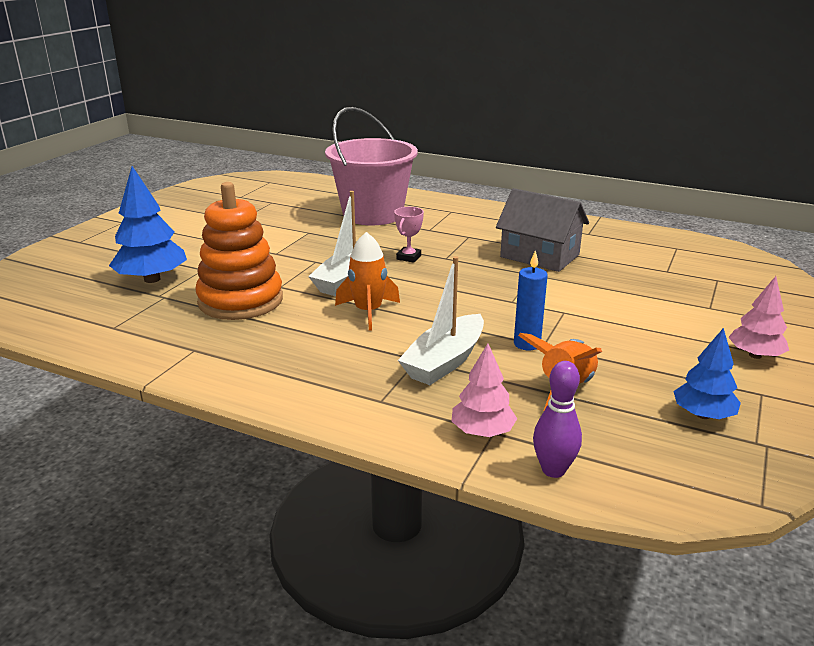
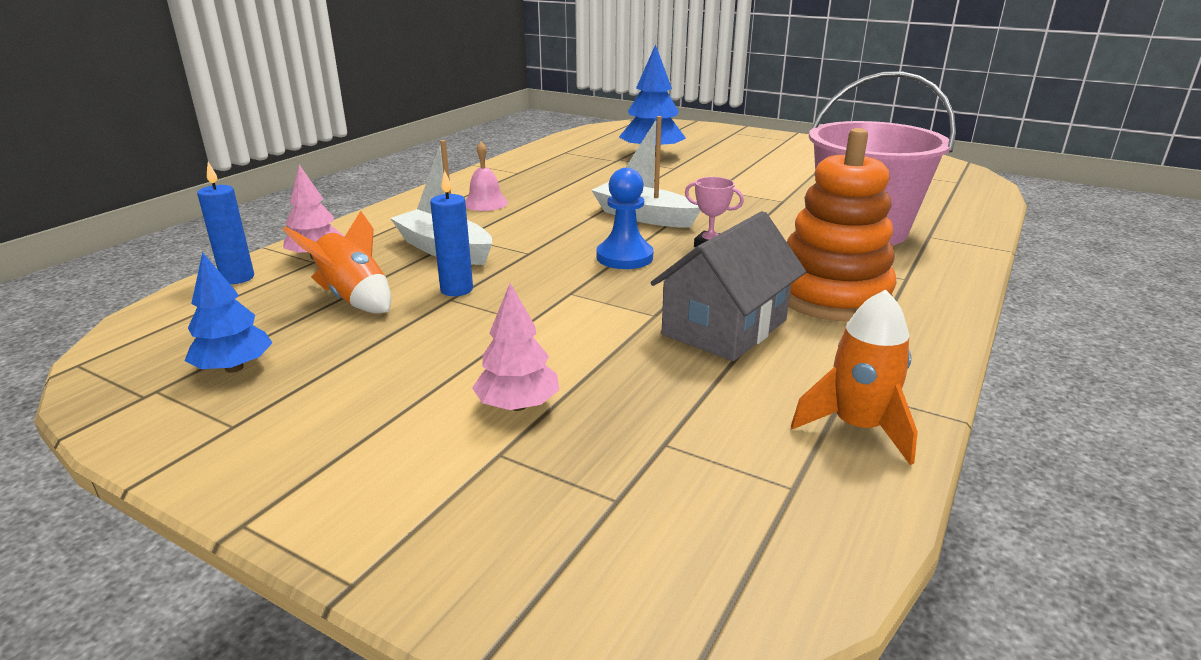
camera: 95 degrees right, 0 degrees up
(241, 300) = (602, 181): orange stacking toy -> orange stacking toy (831, 296)
(308, 356) = (485, 203): none -> pink bell
(368, 312) = (563, 223): orange rocket -> orange rocket (857, 427)
(441, 285) = (624, 257): none -> blue pawn
(553, 470) = (237, 278): purple bowling pin -> blue candle
(755, 355) = (323, 452): pink tree -> pink tree (518, 405)

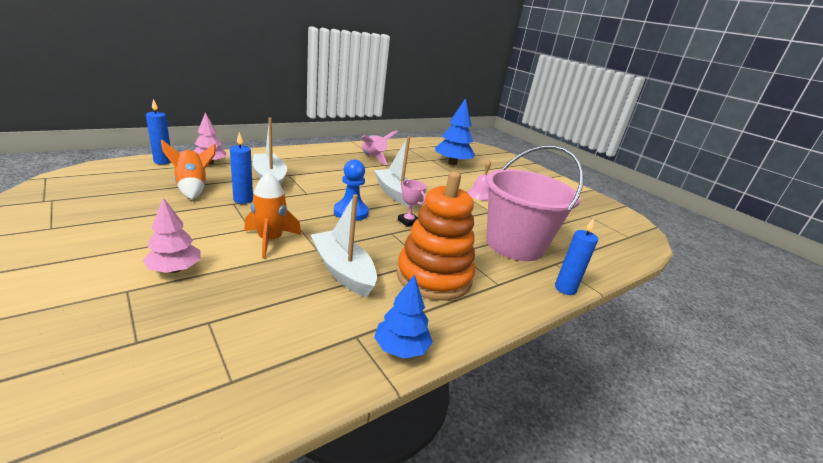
camera: 20 degrees right, 0 degrees up
(234, 368) = (95, 201): blue tree -> blue tree (401, 348)
(485, 203) = (326, 161): pink bell -> pink bell (480, 194)
(541, 179) = (373, 158): none -> pink rocket
(725, 327) = (343, 271): grey house -> white boat
(857, 427) = (324, 362): orange rocket -> orange rocket (270, 240)
(974, 259) = (565, 289): none -> blue candle

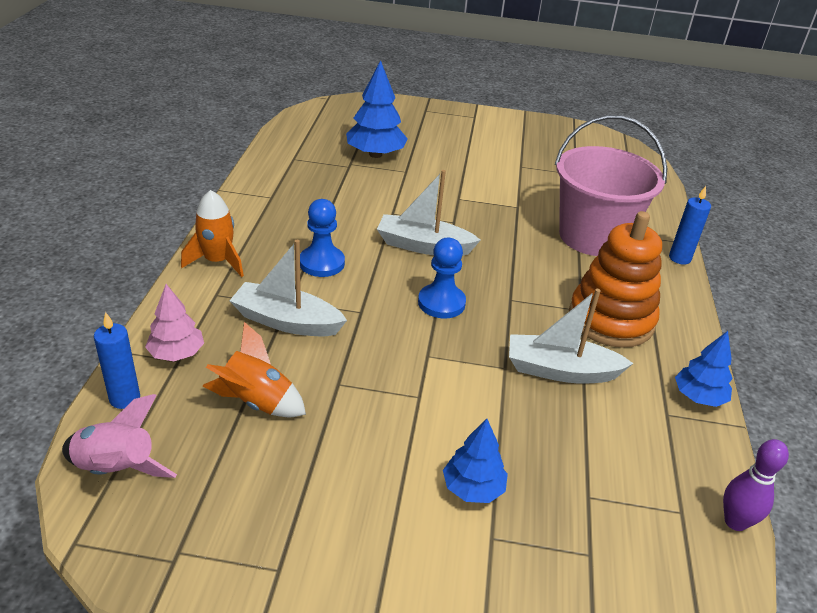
camera: 45 degrees left, 10 degrees up
(175, 269) = (473, 488): pink tree -> blue tree
(243, 200) = (335, 371): blue candle -> none
(246, 424) = (735, 522): none -> purple bowling pin
(270, 240) = (460, 393): orange rocket -> orange rocket (217, 261)
(333, 174) = (322, 263): none -> blue pawn
(373, 158) = (301, 205): pink rocket -> pink rocket (116, 469)
(408, 221) = (495, 274): pink trophy -> none
(480, 194) = (475, 188): pink bell -> none

